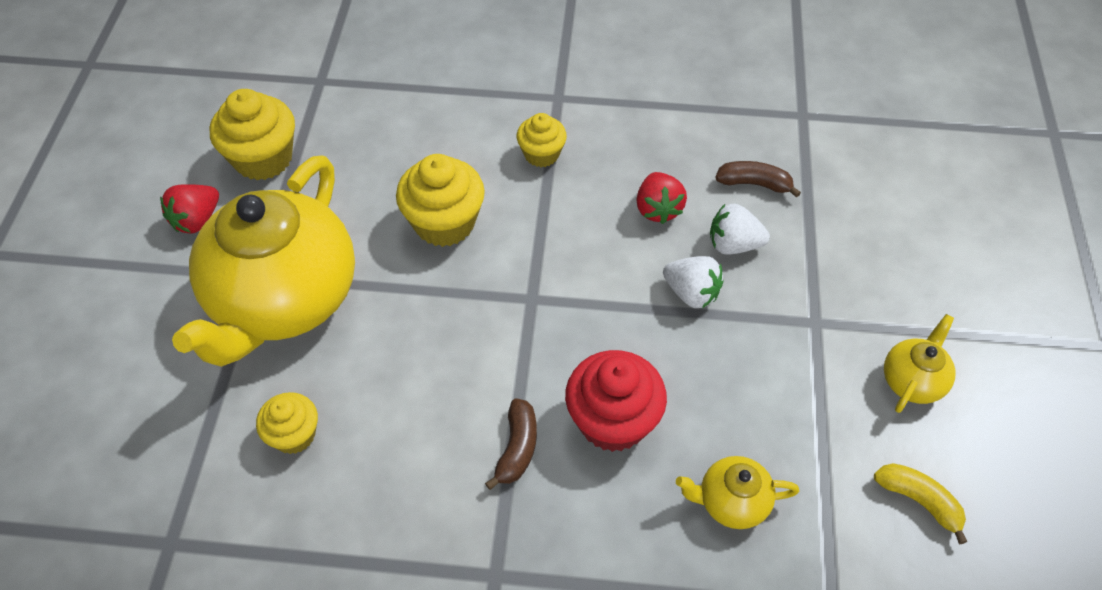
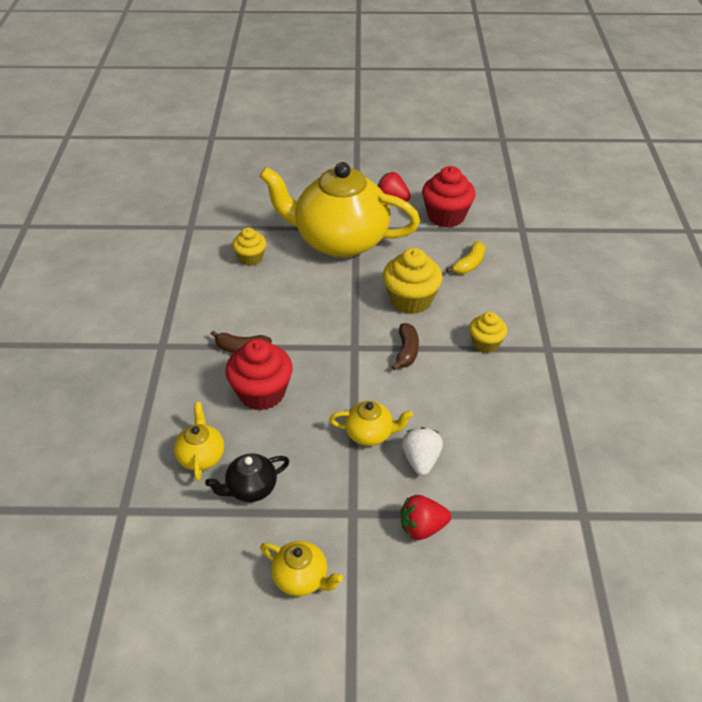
camera: 85 degrees right, 10 degrees down
(263, 158) = (446, 216): yellow cupcake -> red cupcake
(658, 209) = (447, 412): red strawberry -> red strawberry (422, 528)
(691, 293) = (370, 434): white strawberry -> yellow teapot
(754, 184) = (489, 475): brown banana -> brown banana (406, 351)
(785, 436) = (251, 488): none -> black teapot
(918, 501) = (196, 571): yellow banana -> yellow banana (469, 264)

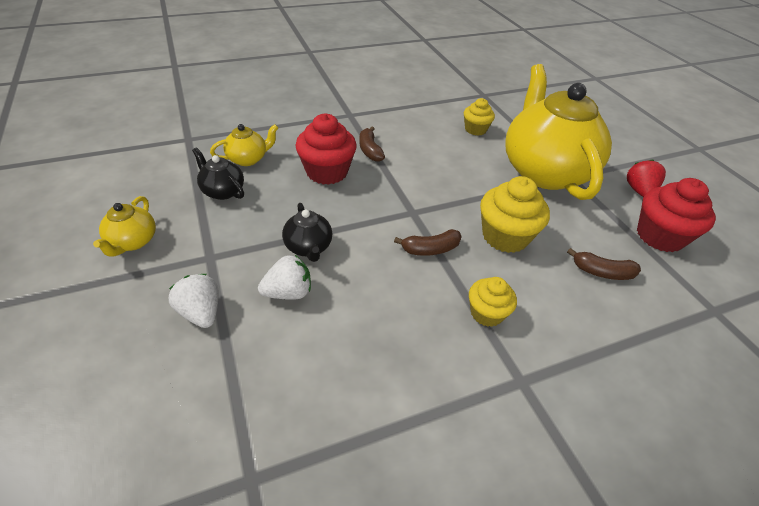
camera: 65 degrees right, 0 degrees up
(370, 434) = (308, 247): yellow teapot -> black teapot
(422, 528) = (201, 312): red strawberry -> white strawberry
(469, 264) = (602, 272): yellow banana -> brown banana

